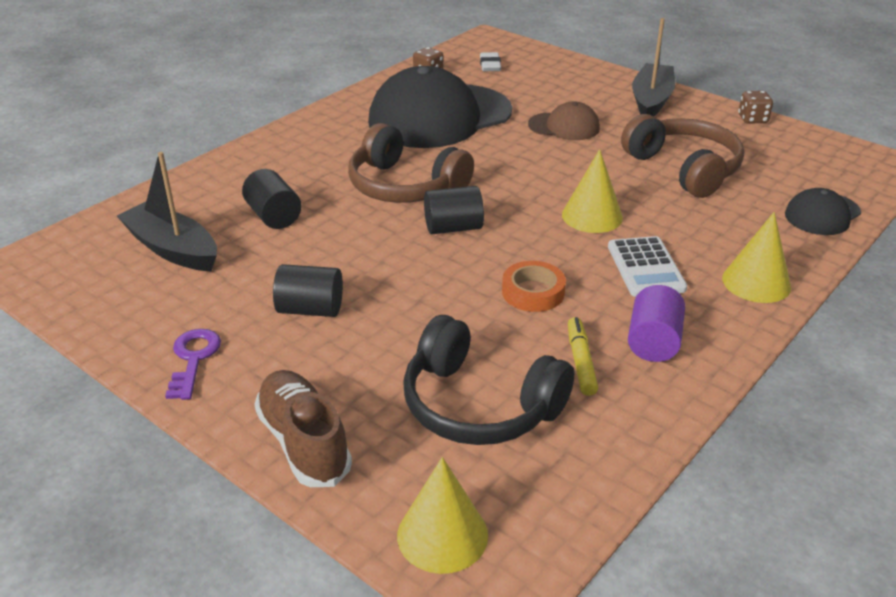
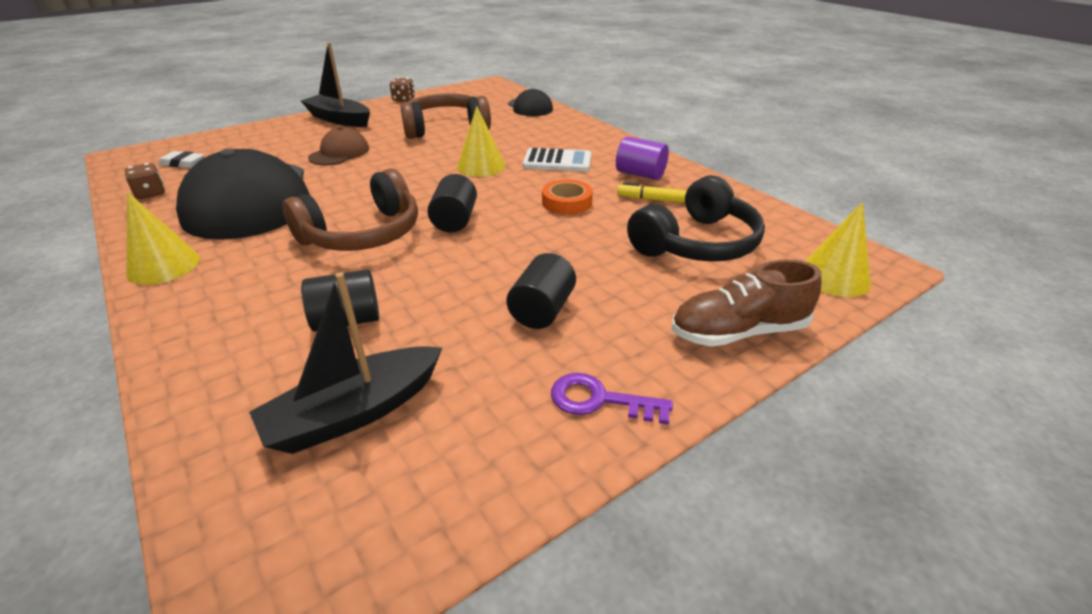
camera: 75 degrees left, 0 degrees up
(756, 282) = (590, 136): yellow cone -> yellow cone (163, 266)

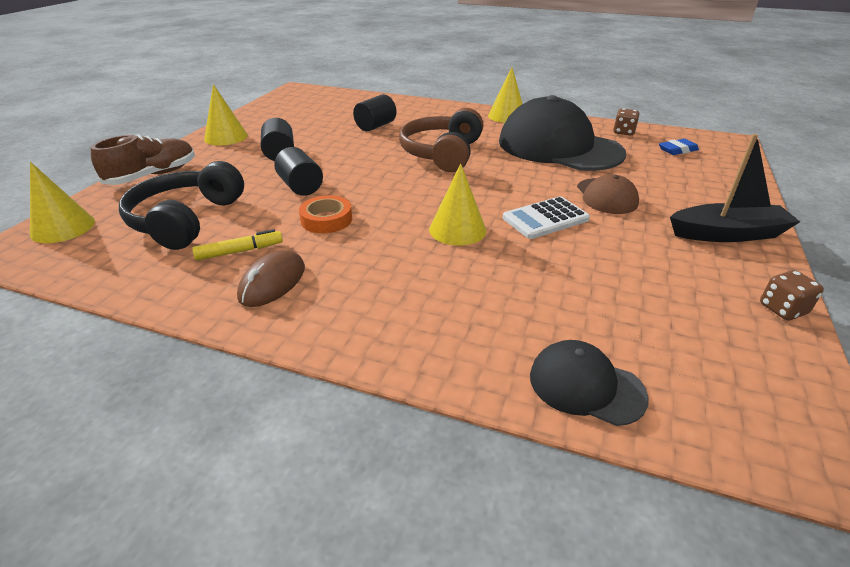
camera: 145 degrees right, 0 degrees up
(183, 163) = (677, 150): white eraser -> blue eraser
(354, 412) = (326, 112): black boat -> none
(446, 128) = (594, 269): brown headphones -> none
(454, 220) = (398, 178): black cylinder -> black cylinder (301, 186)
(557, 161) = (388, 266): white calculator -> white calculator (545, 219)
(599, 400) = (226, 137): purple key -> yellow cone
(640, 174) = (272, 282): purple cylinder -> brown mouse

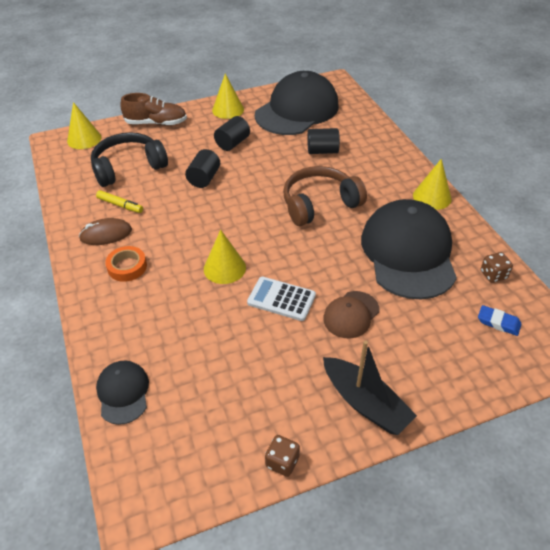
camera: 50 degrees right, 10 degrees up
(300, 114) = (297, 110): none -> black cap
(326, 219) = (180, 212): orange tape -> orange tape (127, 267)

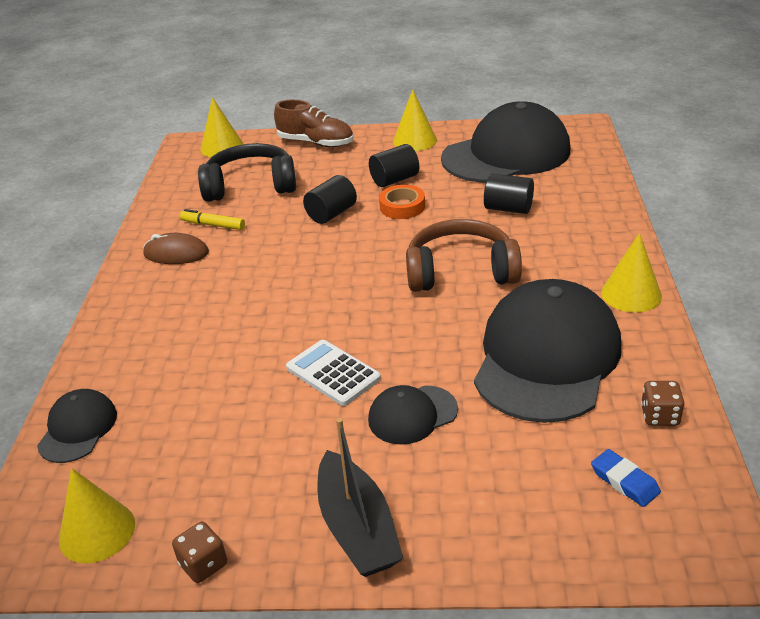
camera: 25 degrees right, 10 degrees down
(120, 205) = (213, 225): yellow marker -> yellow marker turned 150 degrees clockwise
(127, 267) = (175, 294): orange tape -> orange tape (402, 206)
(224, 268) = (287, 320): yellow cone -> yellow cone (97, 531)
(351, 314) = (412, 415): brown cap -> black cap

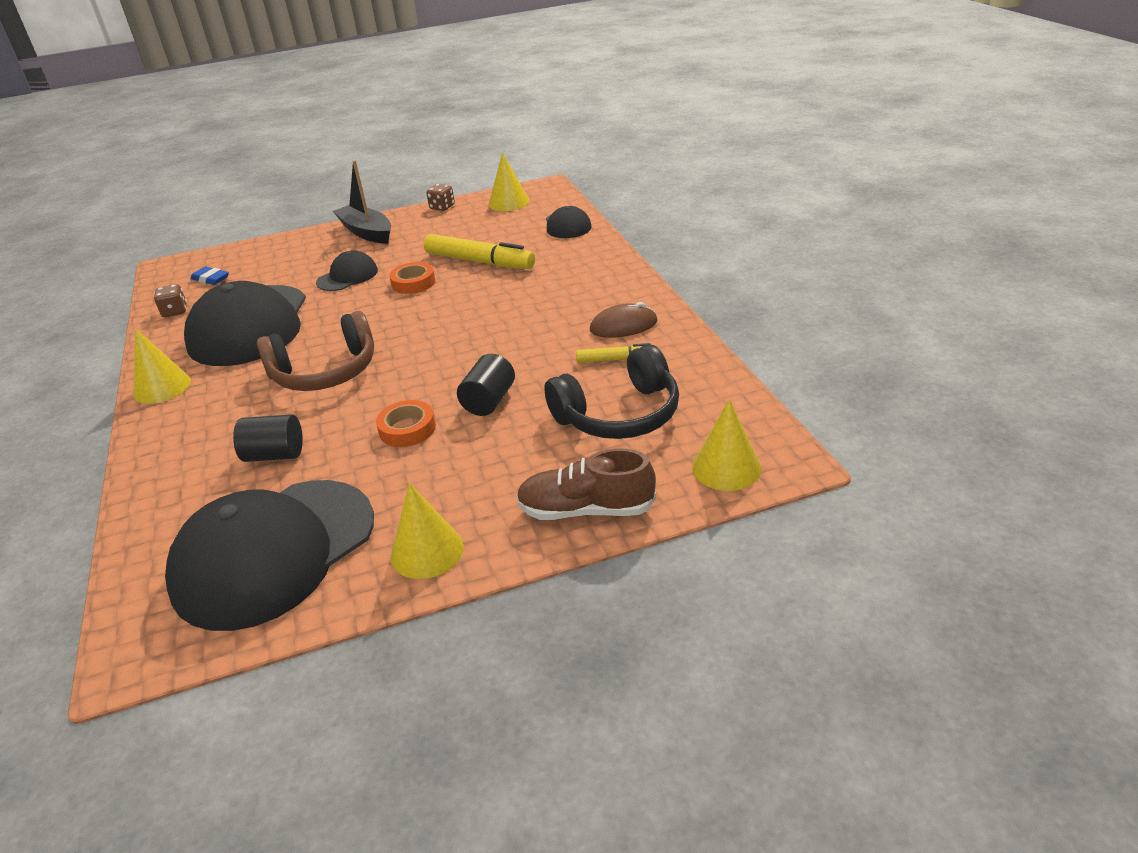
camera: 160 degrees right, 0 degrees up
(236, 388) = (479, 261): none -> yellow marker
(333, 373) = (413, 283): white calculator -> orange tape
(394, 180) = (431, 466): black cylinder -> none

